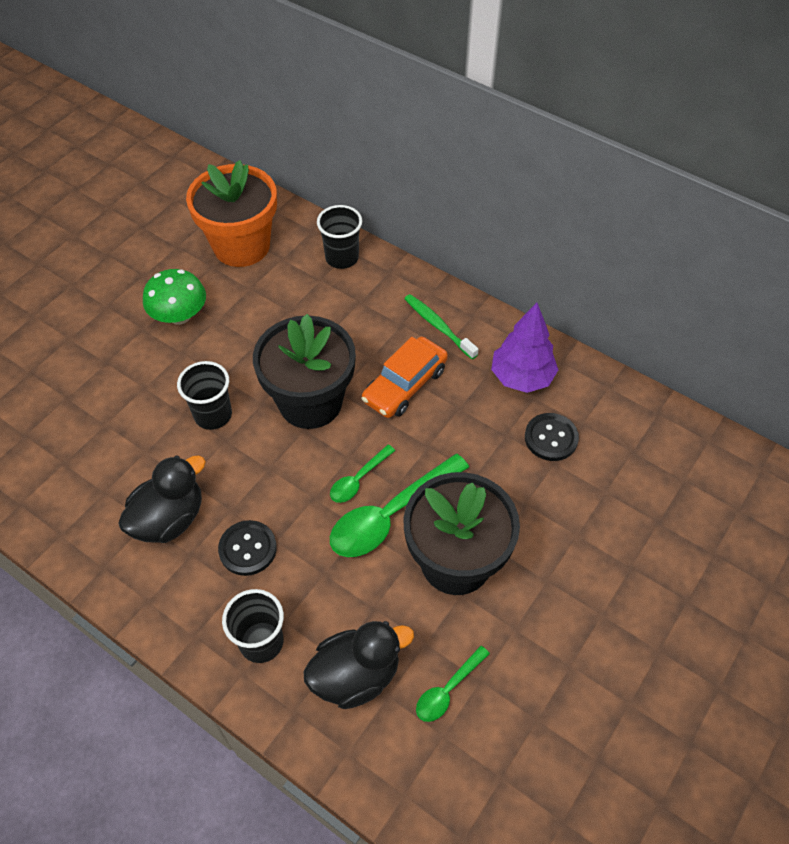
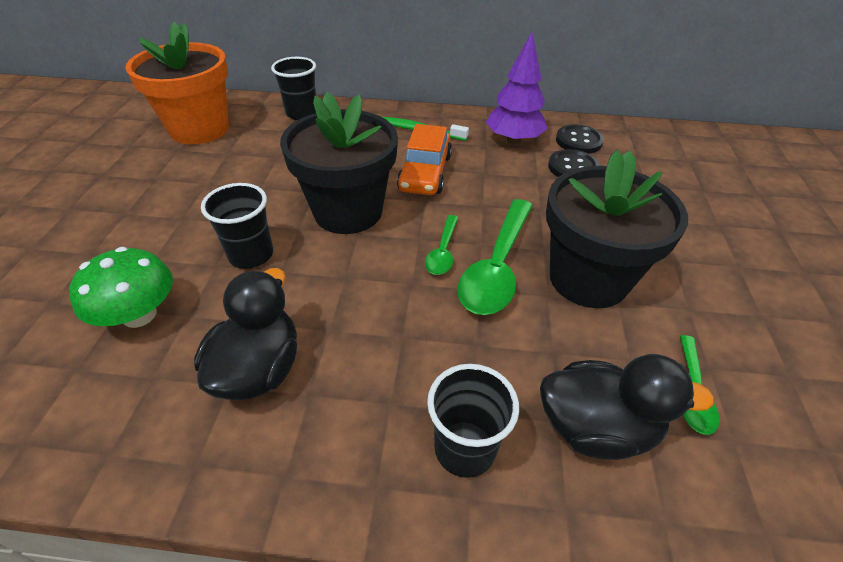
camera: 30 degrees left, 10 degrees down
(179, 315) = (162, 191): green mushroom -> green mushroom (139, 315)
(248, 549) = (375, 358): black button -> black button (579, 141)
(356, 675) = (596, 428): black duck -> black duck turned 60 degrees clockwise

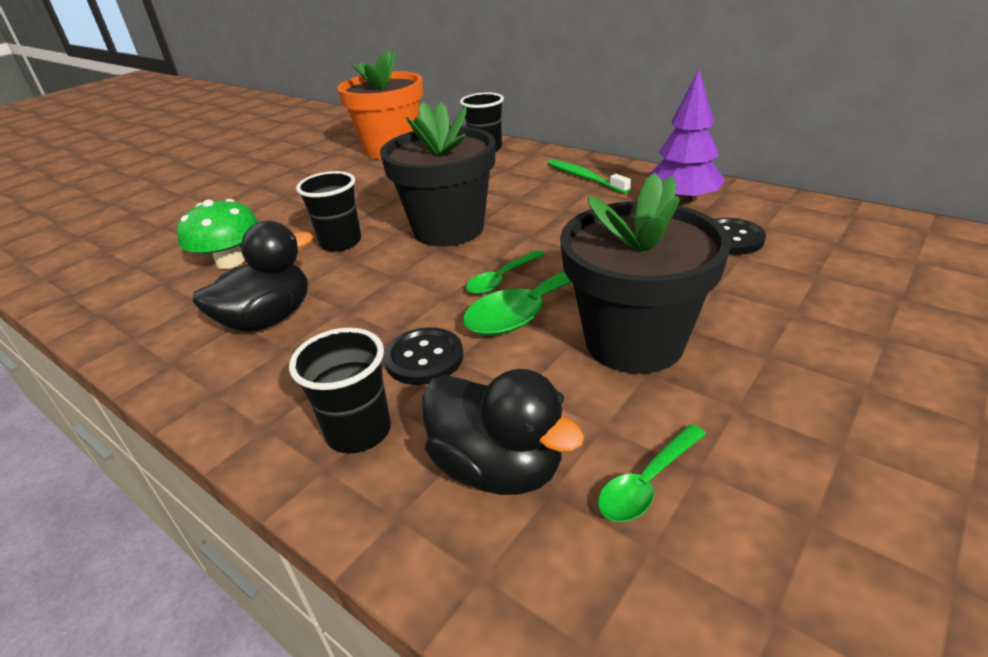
camera: 35 degrees right, 10 degrees down
(425, 173) = (552, 213): orange car -> none
(579, 141) = (767, 215): black button -> black button (424, 358)

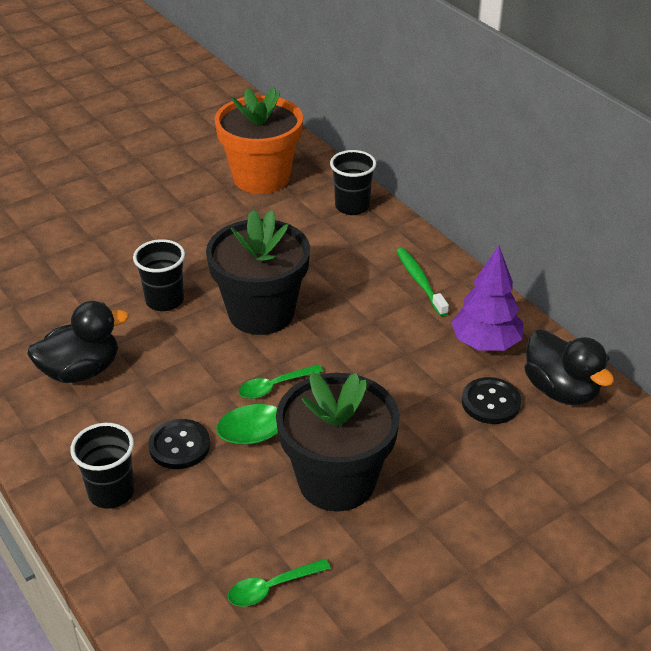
camera: 15 degrees right, 5 degrees up
(230, 261) = (69, 295): green mushroom -> none
(497, 467) = (186, 547): black duck -> black duck (561, 390)

